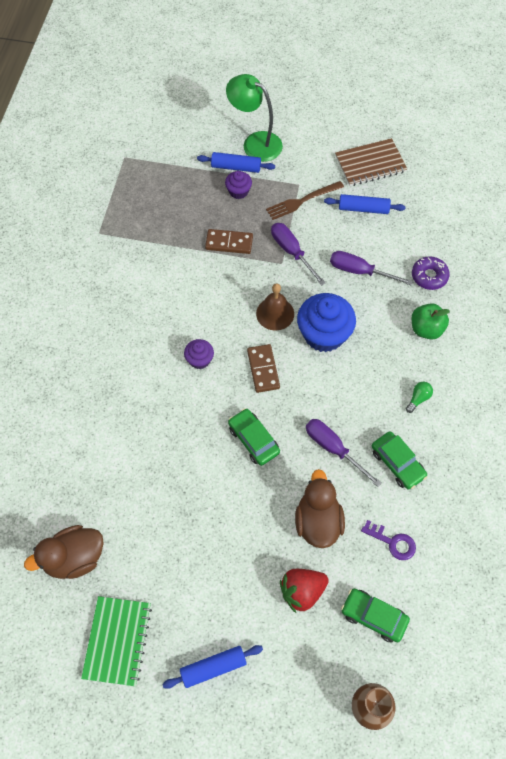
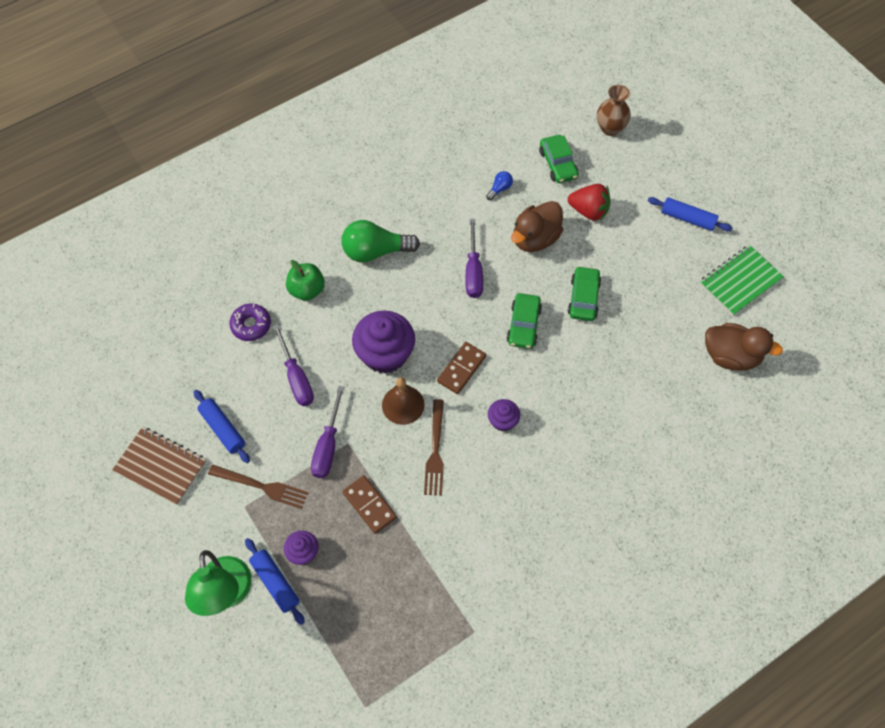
camera: 135 degrees left, 0 degrees up
(223, 304) = (435, 451): none -> brown fork
(324, 334) = (385, 354): blue cupcake -> purple cupcake
(393, 542) = (500, 189): purple key -> blue light bulb
(397, 463) = (441, 226): green car -> green car (583, 298)
(418, 398) = (375, 251): green light bulb -> green light bulb, size x2.21

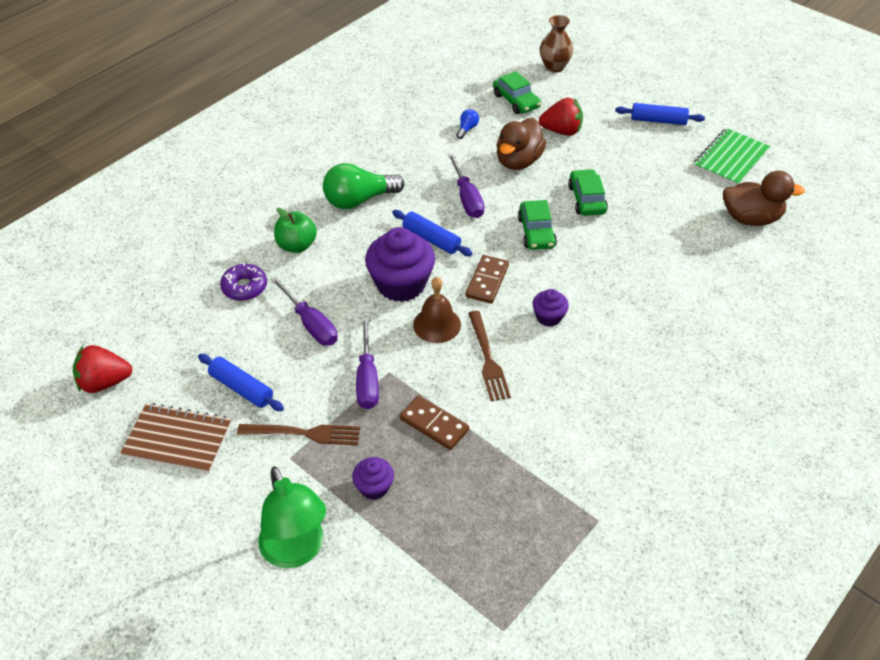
camera: 15 degrees left, 15 degrees down
(115, 395) = (104, 382): none -> red strawberry
(275, 582) = (351, 525): blue rolling pin -> blue rolling pin (431, 239)

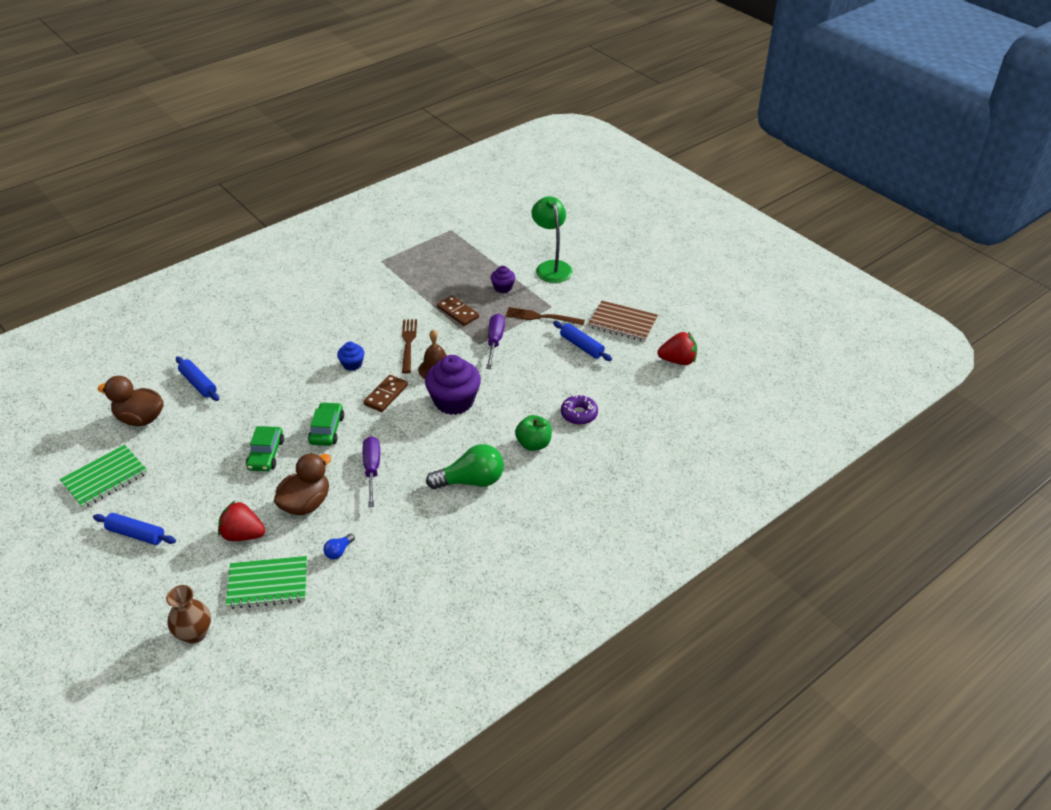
camera: 170 degrees left, 5 degrees down
(311, 324) = (529, 381): purple screwdriver -> none
(431, 239) = (417, 435): blue rolling pin -> blue rolling pin (198, 384)
(516, 101) = (268, 584): green car -> green notebook
(548, 317) = (352, 364): purple cupcake -> blue cupcake

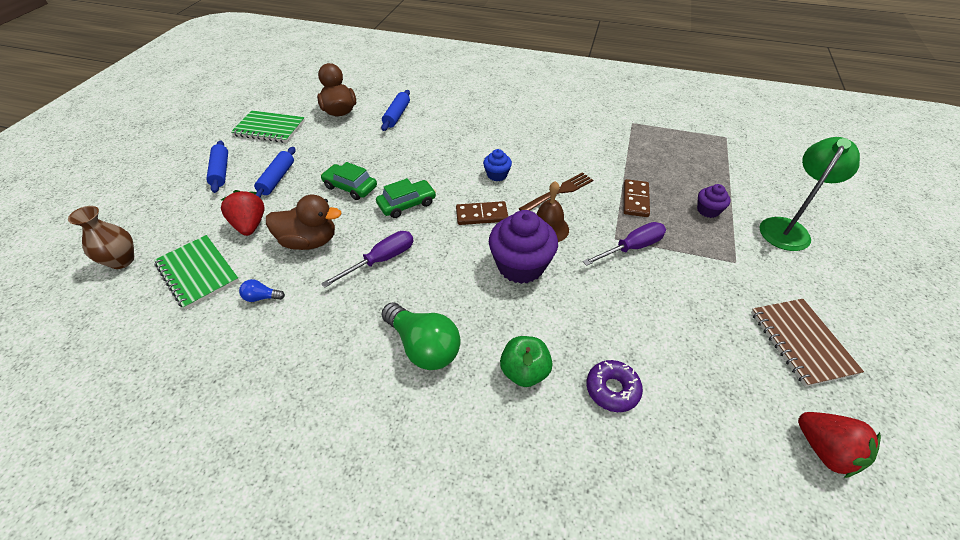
camera: 55 degrees right, 5 degrees up
(266, 454) = (350, 187): green car -> green car turned 60 degrees clockwise
(541, 317) = (710, 263): brown fork -> none
(581, 346) = (715, 324): blue rolling pin -> blue rolling pin (277, 179)

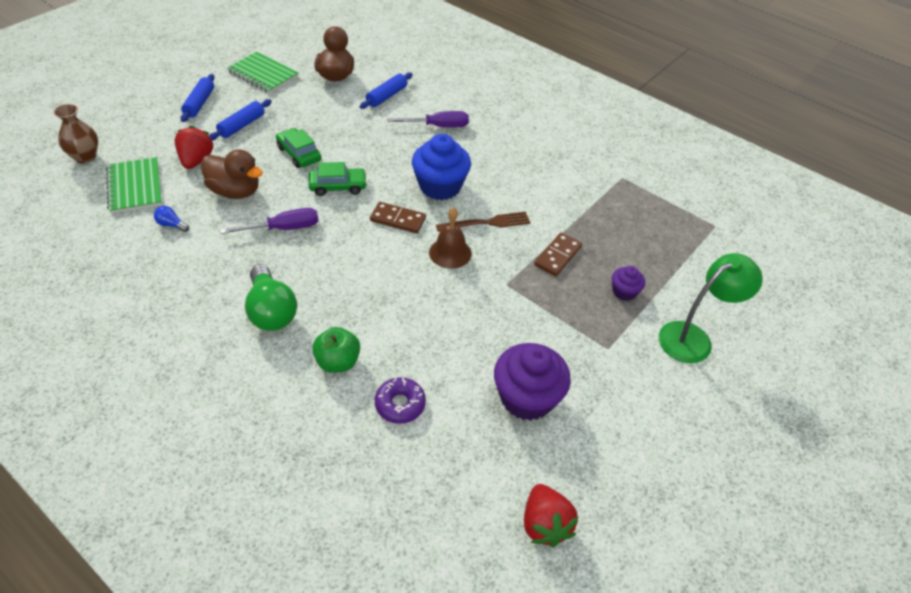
camera: 20 degrees right, 0 degrees up
(497, 175) = (440, 186): blue cupcake -> blue cupcake, size x1.97
(520, 265) = (399, 276): purple cupcake -> purple cupcake (526, 398)
(631, 248) = (515, 298): purple screwdriver -> purple screwdriver (438, 126)
(801, 342) = (606, 438): brown notebook -> none

